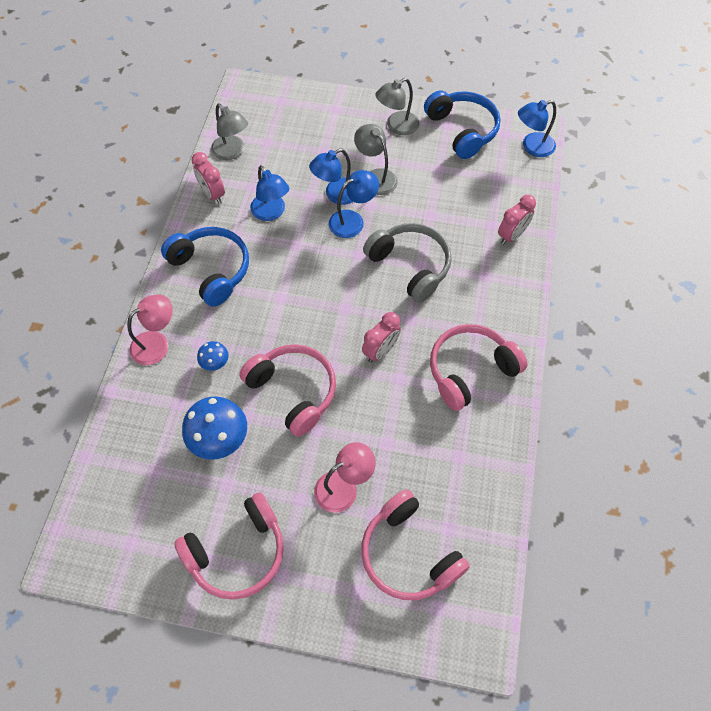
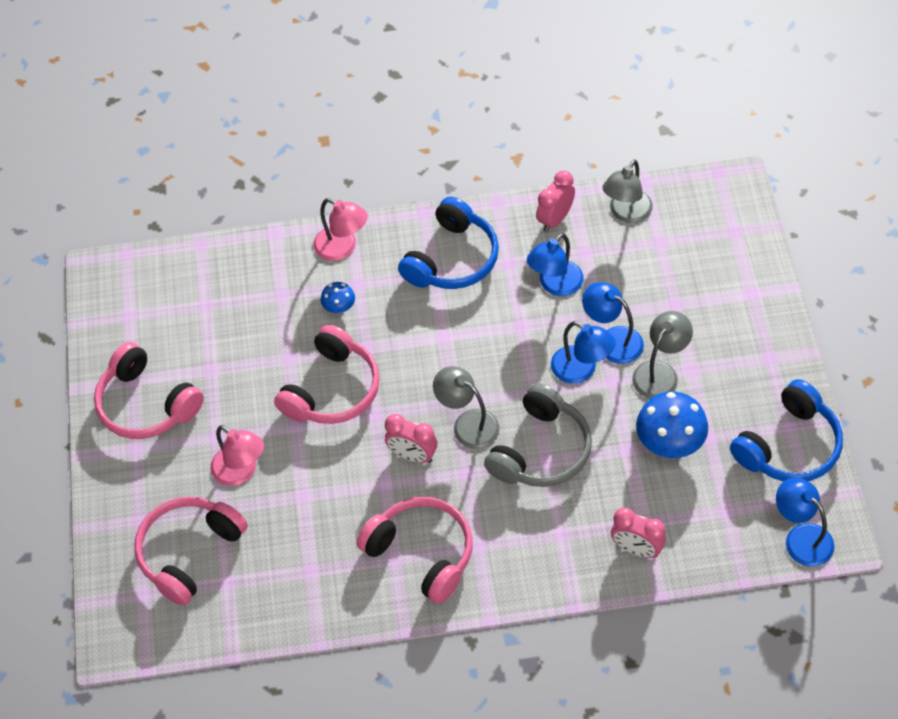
camera: 75 degrees right, 5 degrees down
(220, 439) = (256, 345): blue mushroom -> blue mushroom (670, 443)
(397, 126) = (756, 369): grey lamp -> grey lamp (468, 423)

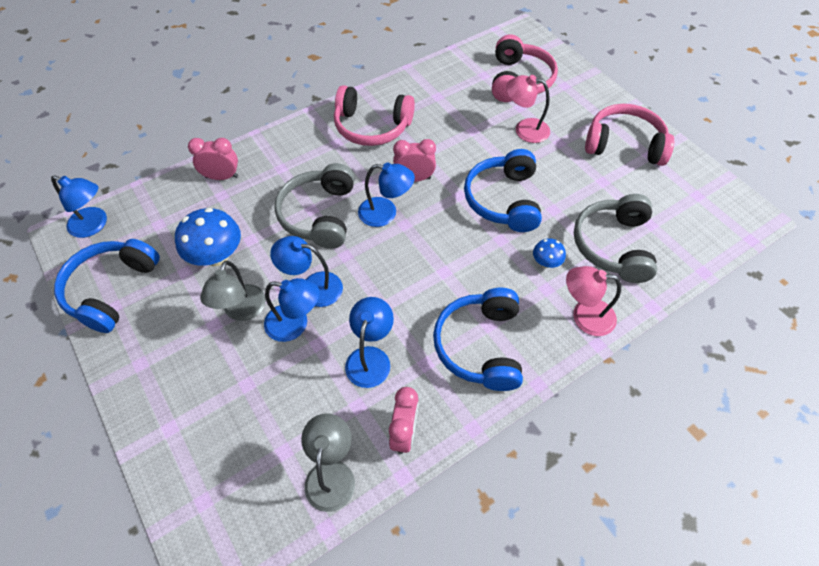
camera: 150 degrees right, 0 degrees up
(261, 299) = (613, 245): none -> grey headphones
(332, 390) = (503, 200): pink headphones -> blue headphones
(468, 423) = (385, 213): grey lamp -> blue lamp

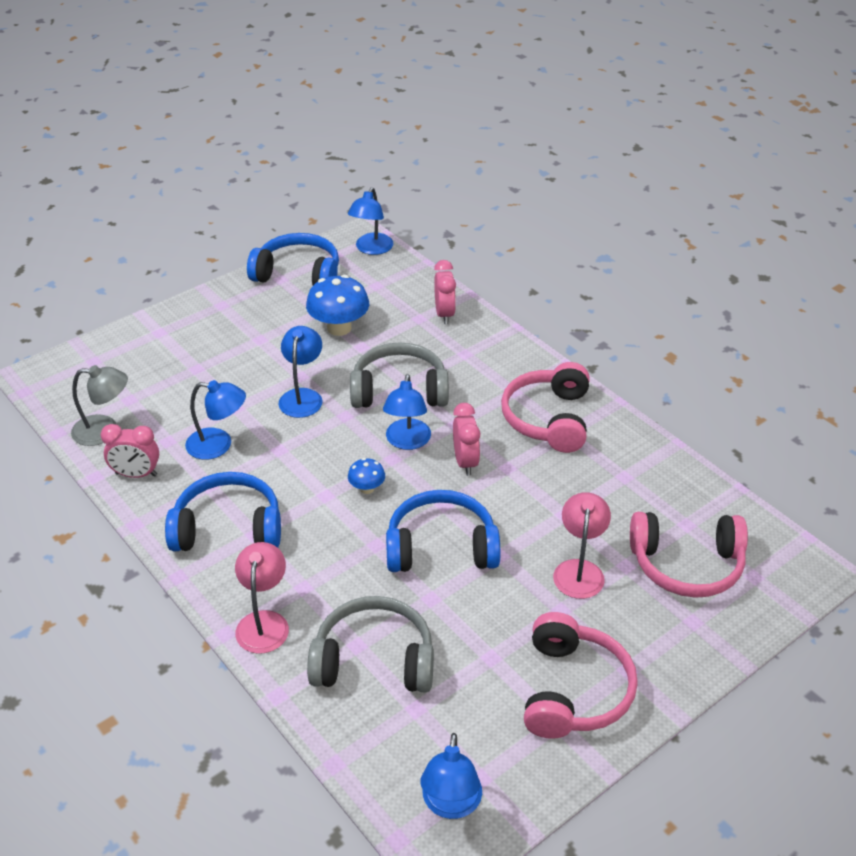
camera: 85 degrees right, 15 degrees down
(241, 311) = (274, 354): grey lamp -> none
(295, 324) = (258, 390): blue lamp -> blue lamp (450, 804)
(546, 262) = (342, 588): blue mushroom -> blue mushroom (367, 488)

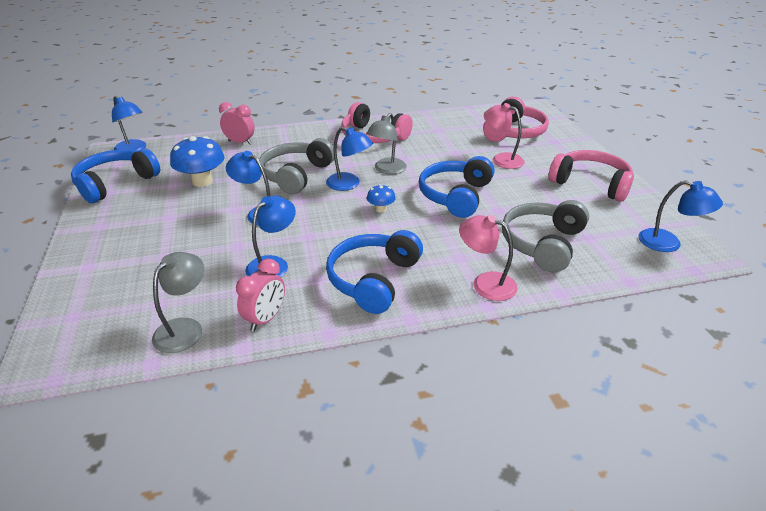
camera: 65 degrees left, 5 degrees down
(465, 462) = (386, 170): pink clock -> grey lamp

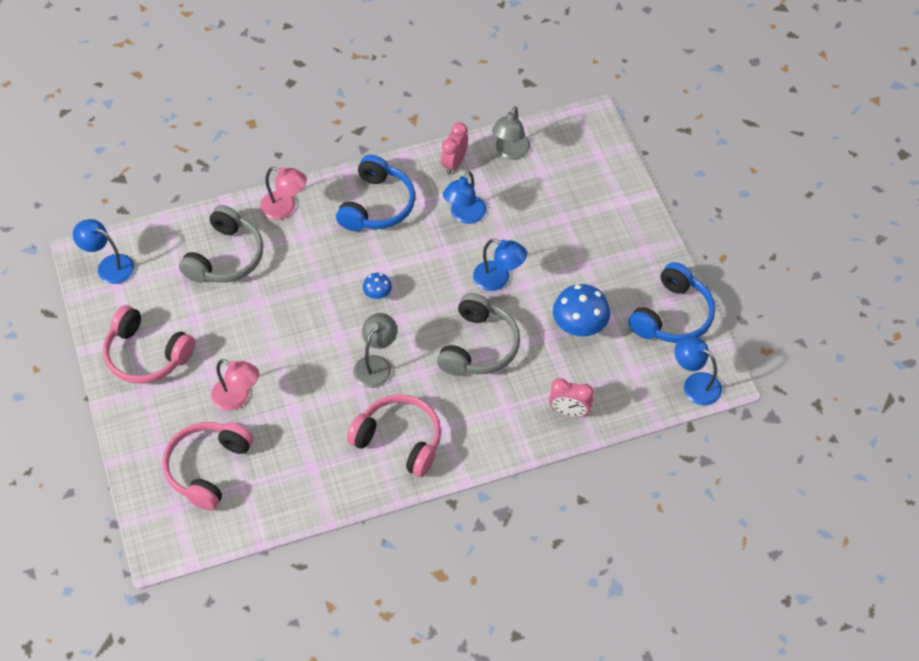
camera: 175 degrees right, 20 degrees up
(349, 184) = (416, 333): blue lamp -> none
(455, 195) = (300, 322): blue headphones -> none

